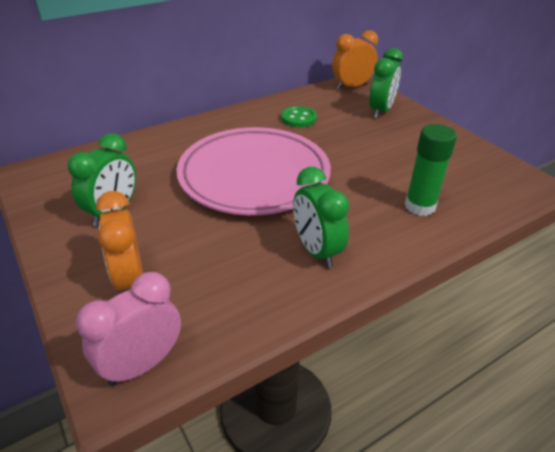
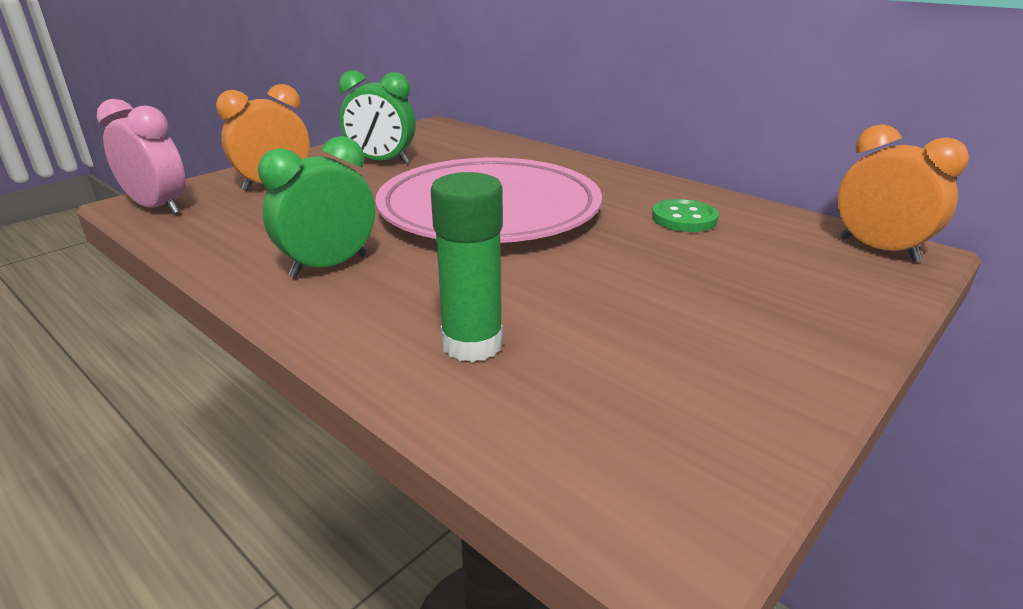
camera: 75 degrees right, 10 degrees down
(381, 111) = (811, 286): green clock -> none

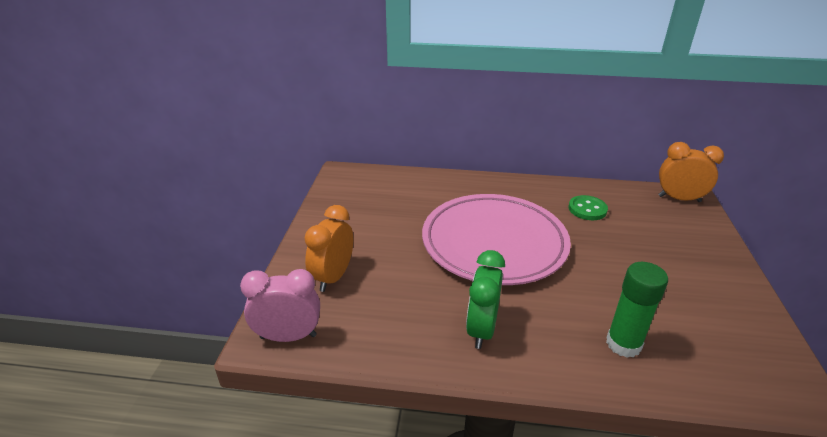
camera: 35 degrees left, 5 degrees up
(381, 162) = (366, 224): green clock -> none

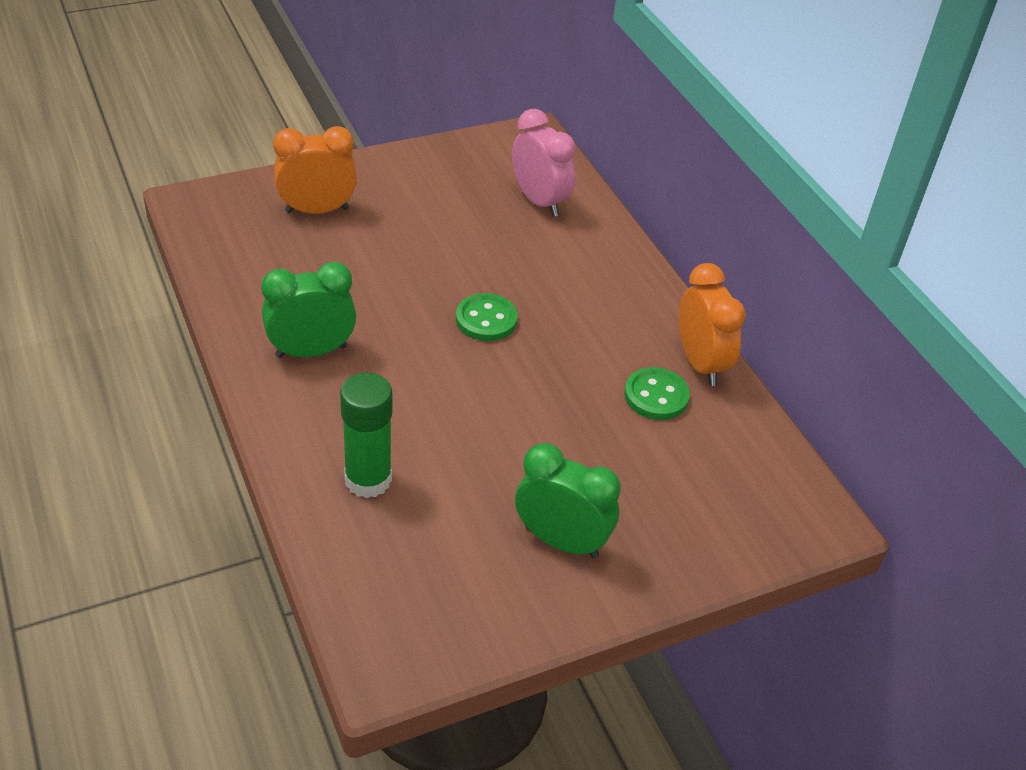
camera: 55 degrees right, 10 degrees up
(288, 336) = (207, 216): pink clock -> pink clock (539, 201)
(494, 243) = (486, 319): pink plate -> green button
(679, 199) = (793, 504): orange clock -> orange clock (700, 363)
(695, 280) = (561, 541): none -> green clock

